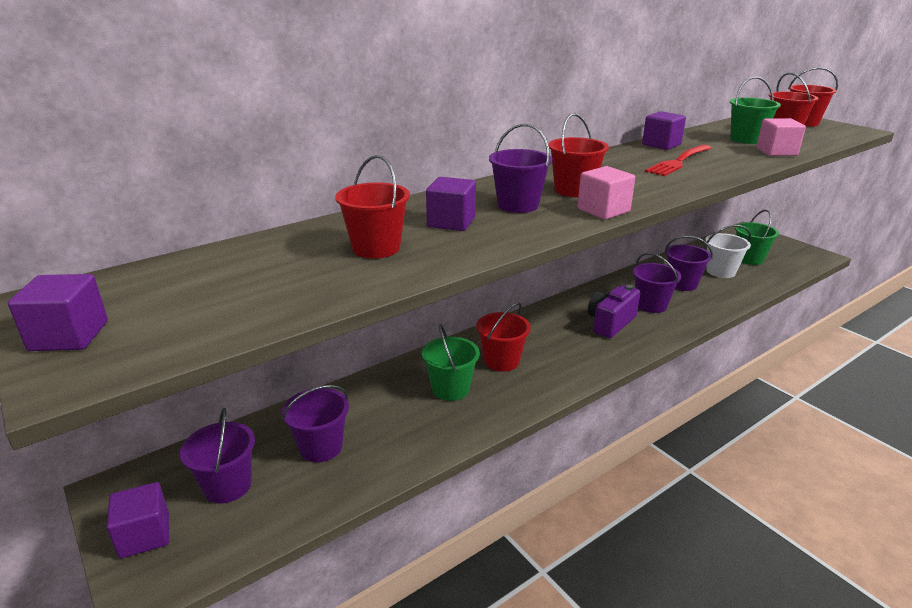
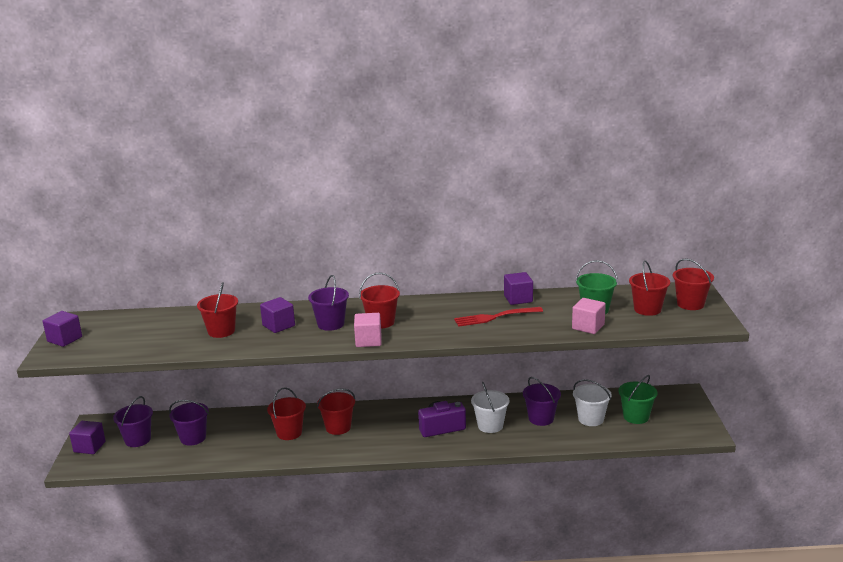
camera: 35 degrees right, 5 degrees down
(450, 389) = (289, 433): green bucket -> red bucket
(651, 305) = (490, 425): purple bucket -> white bucket

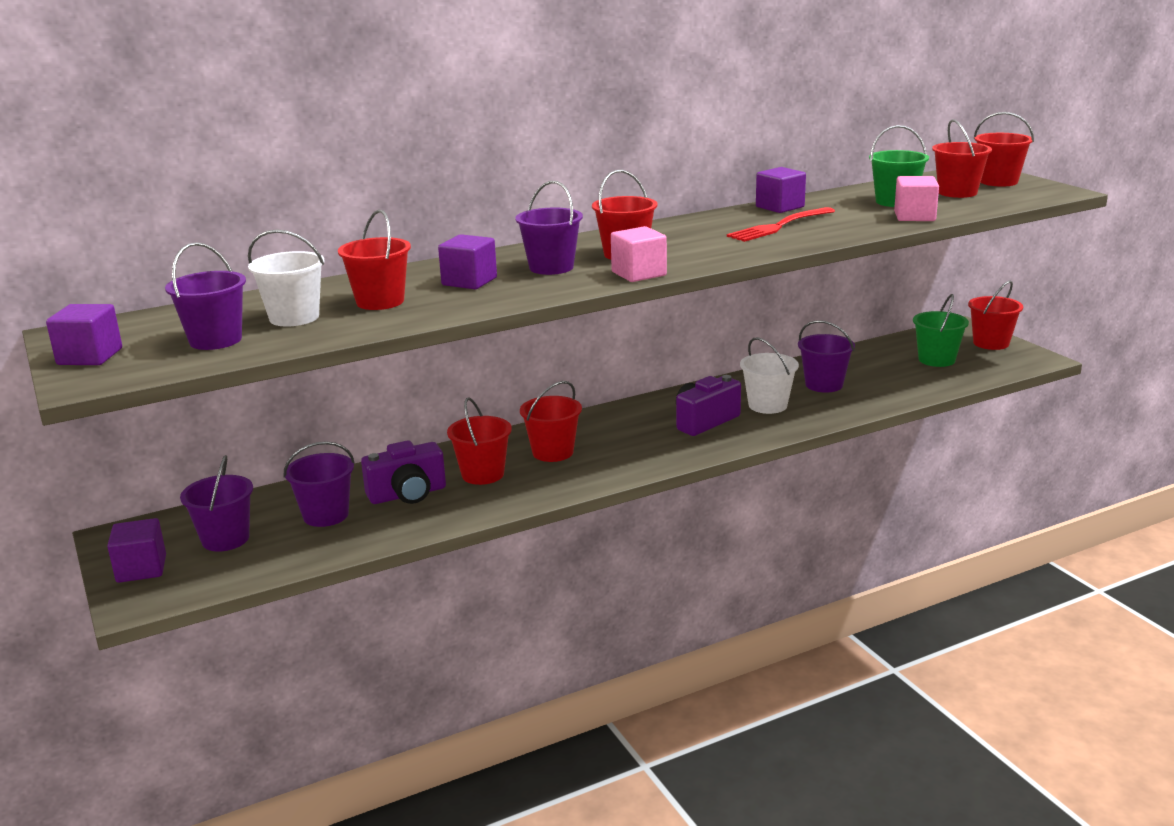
camera: 25 degrees left, 0 degrees up
(124, 341) = (215, 340): none -> purple bucket
(241, 436) = (407, 494): none -> purple camera
(591, 419) = (886, 373): white bucket -> white bucket (294, 317)
(689, 412) = (991, 343): none -> red bucket

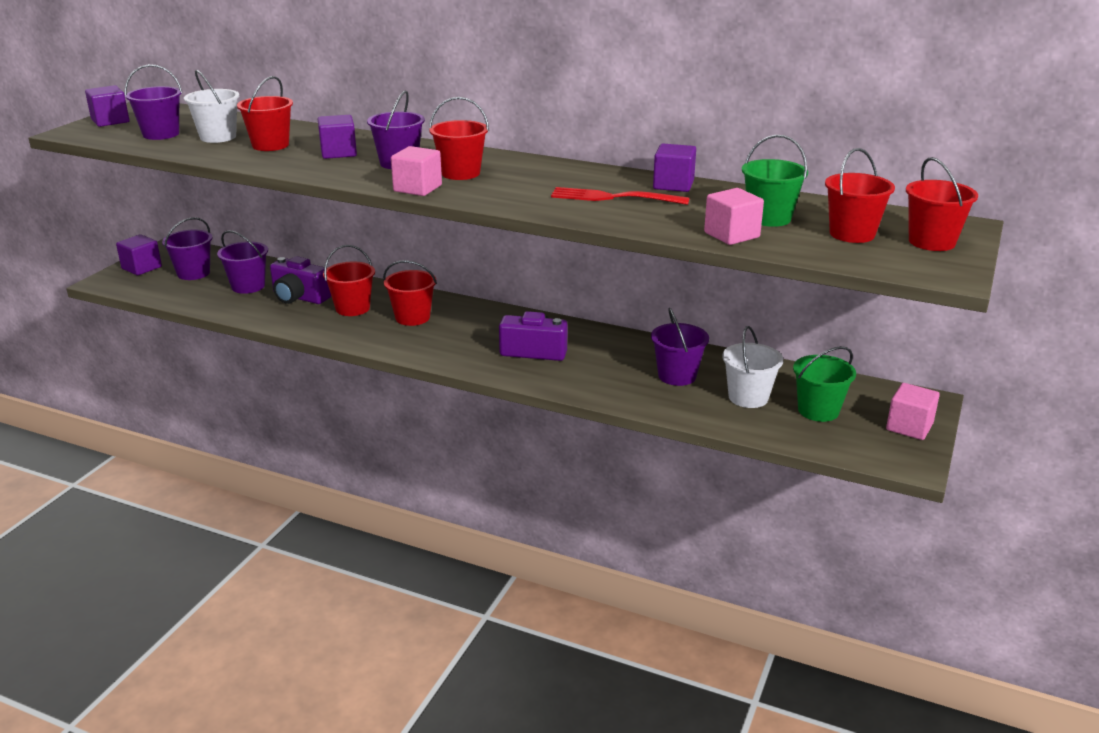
camera: 50 degrees right, 5 degrees up
(767, 405) = (599, 365): white bucket -> white bucket (748, 397)
(991, 343) = (909, 427): red bucket -> pink cube

